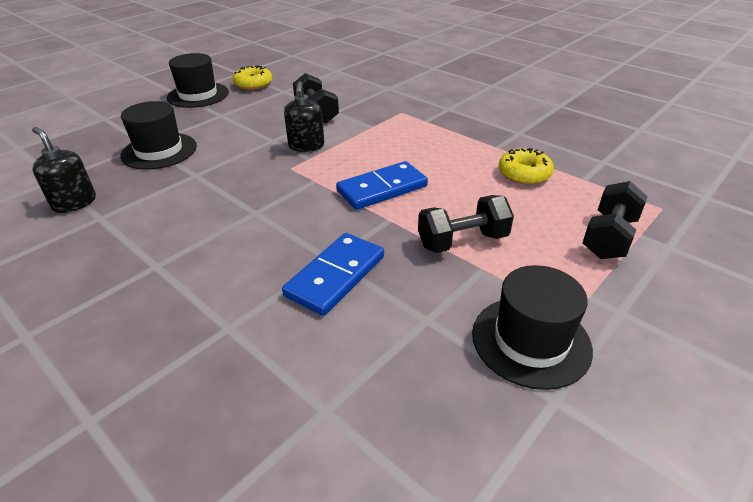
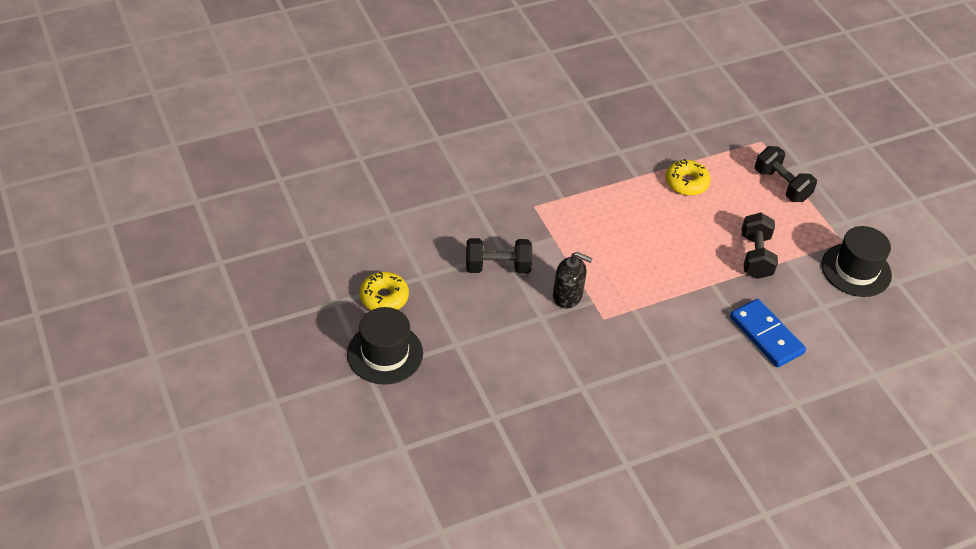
camera: 70 degrees left, 10 degrees up
(74, 203) = (592, 481): black soap dispenser -> none
(159, 151) = (517, 408): black hat -> none
(382, 189) = (667, 272): blue domino -> none

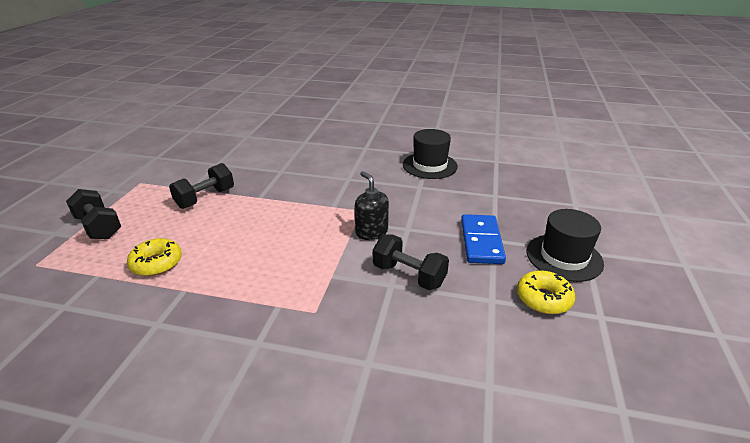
camera: 140 degrees left, 15 degrees down
(766, 335) = (272, 166): blue domino -> blue domino (481, 241)
(781, 185) = (98, 227): black dumbbell -> black dumbbell turned 45 degrees counterclockwise
(856, 270) = (164, 169): black hat -> black hat (430, 165)

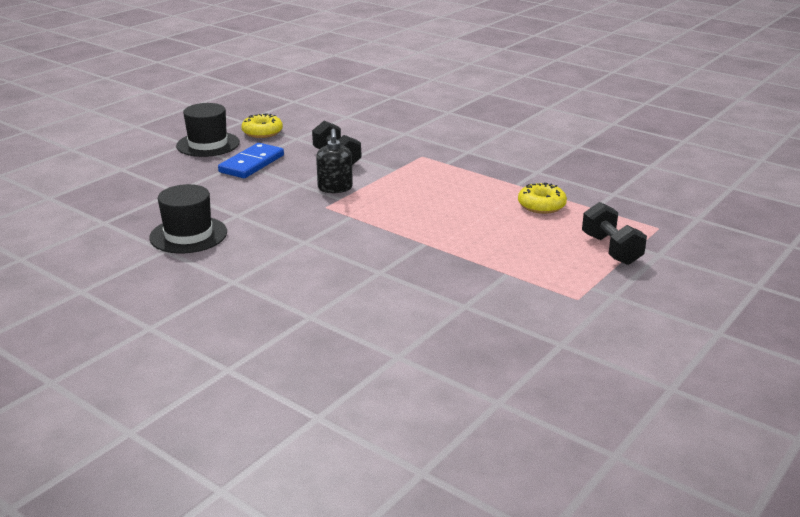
camera: 155 degrees left, 5 degrees down
(205, 198) = (489, 256): black dumbbell -> none

